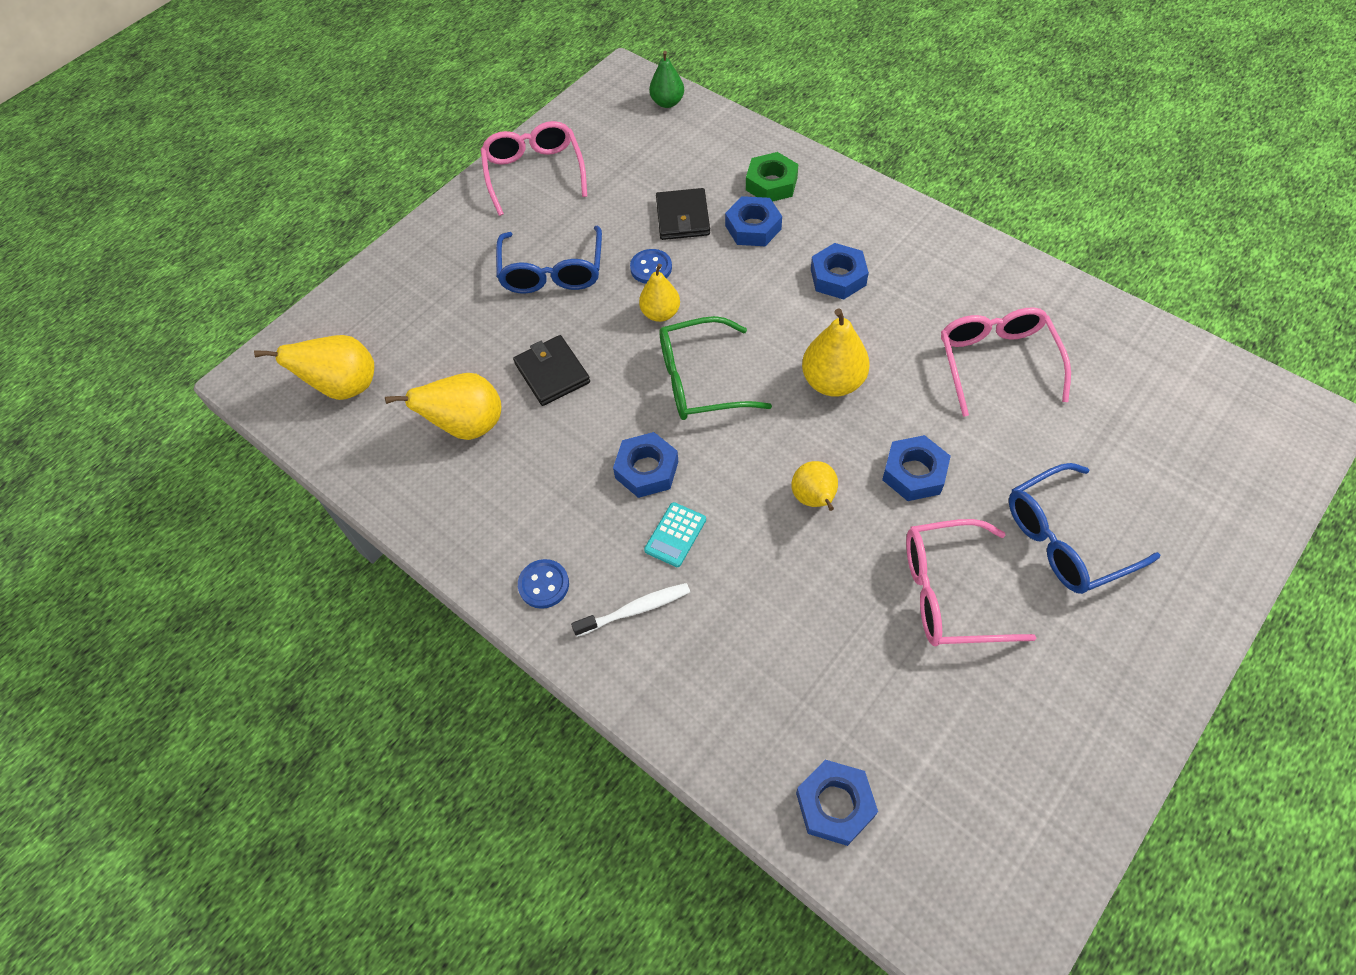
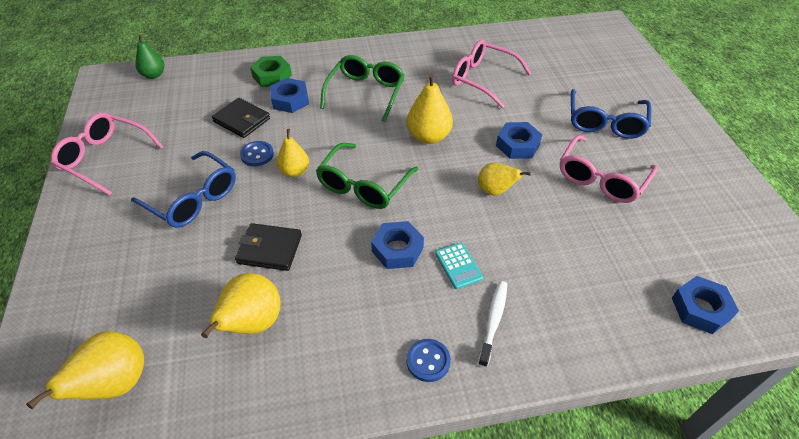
camera: 55 degrees left, 10 degrees down
(838, 277) = (365, 93): blue nut -> green glasses

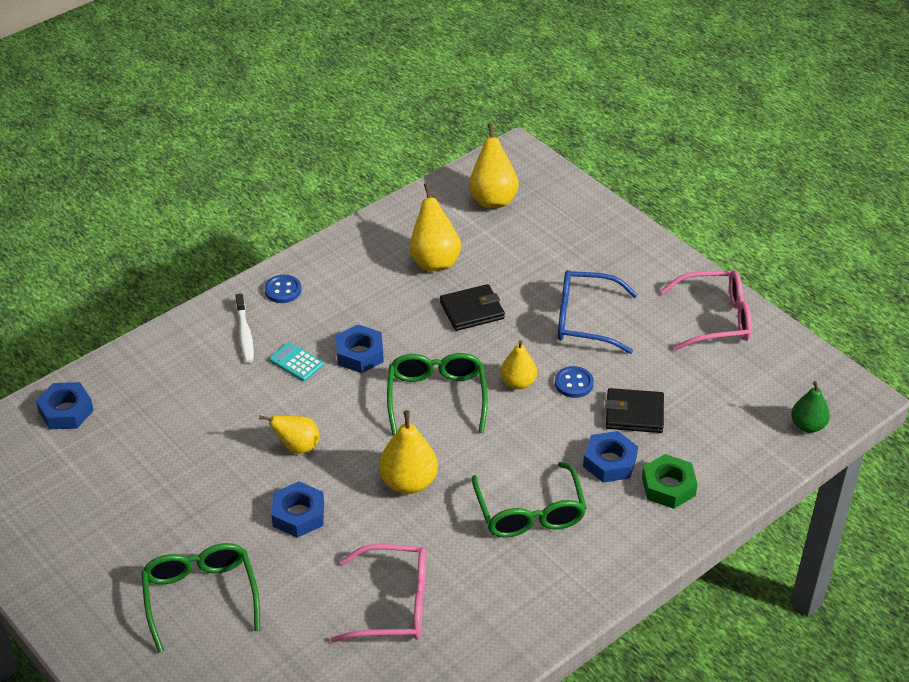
camera: 150 degrees right, 5 degrees down
(601, 178) = (185, 510): pink glasses -> none
(605, 122) = (200, 597): blue glasses -> green glasses

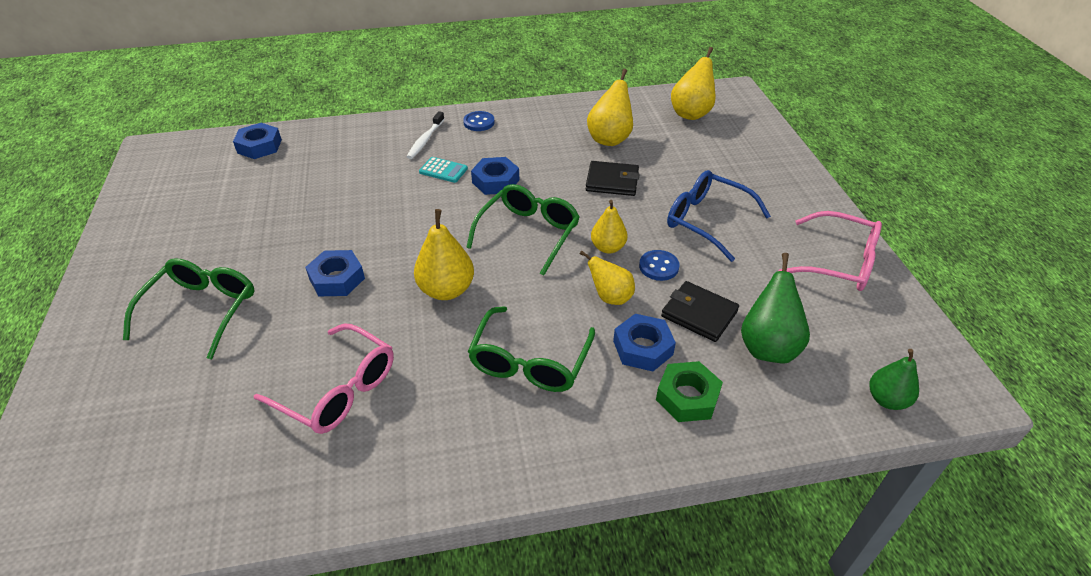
camera: 30 degrees right, 0 degrees up
(296, 362) = (443, 170): turquoise calculator -> turquoise calculator turned 135 degrees clockwise
(297, 447) = (386, 228): yellow pear -> yellow pear (610, 297)
(703, 419) = (768, 347): none -> green pear

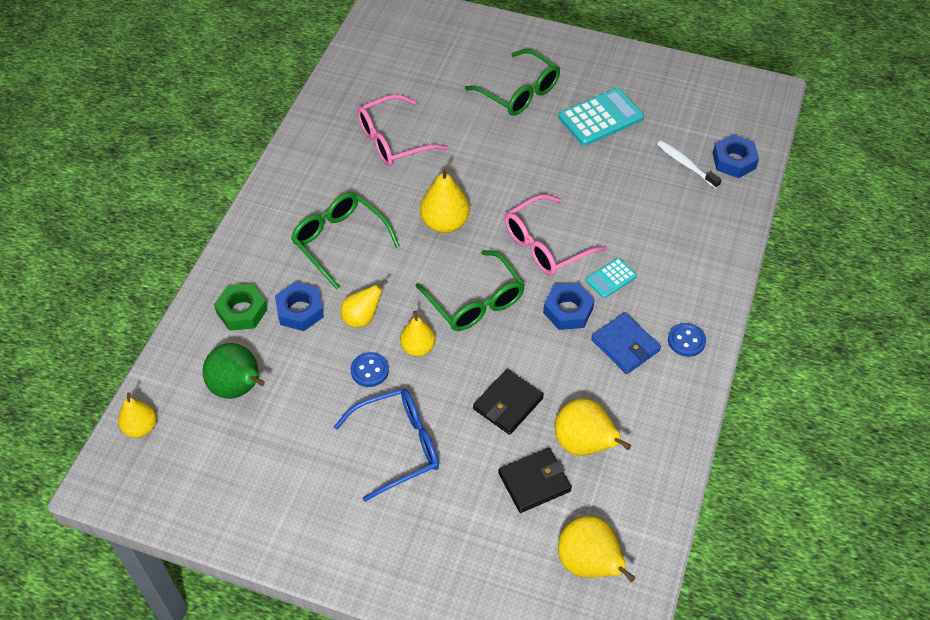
camera: 120 degrees right, 10 degrees up
(227, 236) = (601, 118): none -> turquoise calculator
(337, 279) = (503, 166): blue nut -> none
(425, 140) = (675, 283): white toothbrush -> white toothbrush (686, 164)
(506, 146) = (625, 345): none -> blue wallet
(699, 314) = (301, 365): black wallet -> black wallet (534, 482)
(838, 262) = (272, 512): pink glasses -> pink glasses (546, 244)
(886, 399) = (141, 427): green pear -> yellow pear

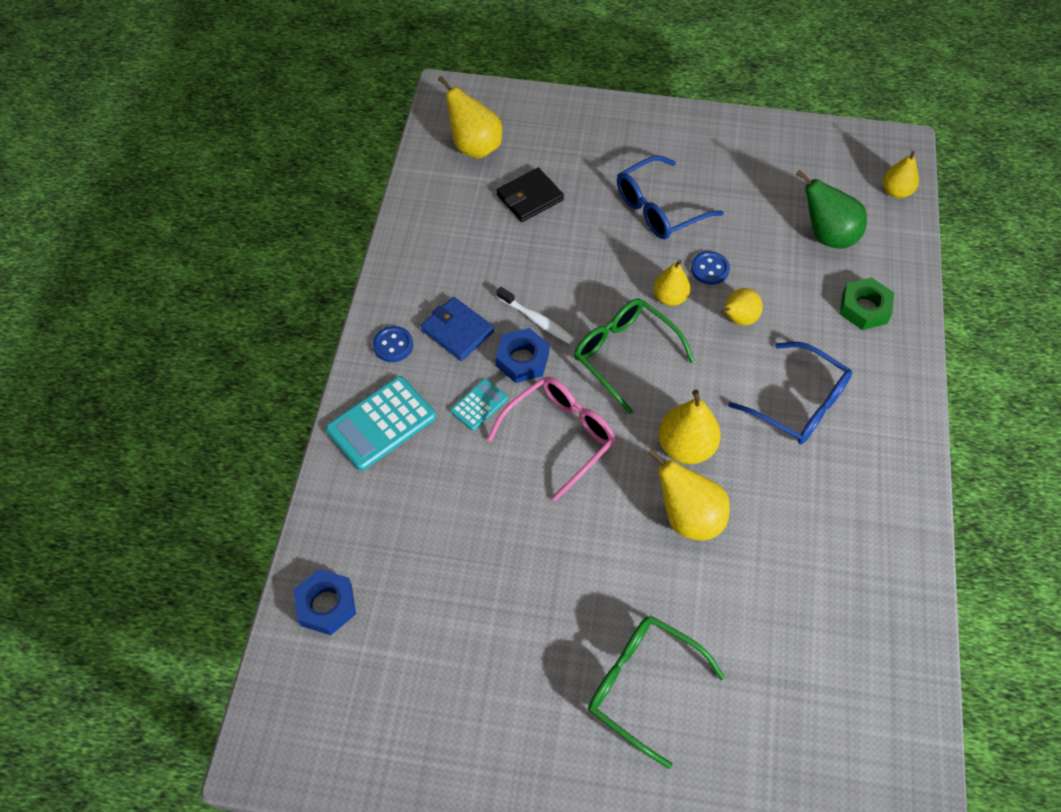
camera: 170 degrees right, 5 degrees up
(300, 310) = (805, 318): blue nut -> none
(340, 242) = (798, 403): green glasses -> blue glasses
(393, 140) = (792, 564): pink glasses -> none
(508, 403) = (567, 258): black wallet -> none
(584, 444) = (489, 233): yellow pear -> yellow pear (688, 517)
(601, 118) = (516, 654): turquoise calculator -> turquoise calculator (381, 423)
(686, 164) = (392, 587): white toothbrush -> white toothbrush (537, 320)

